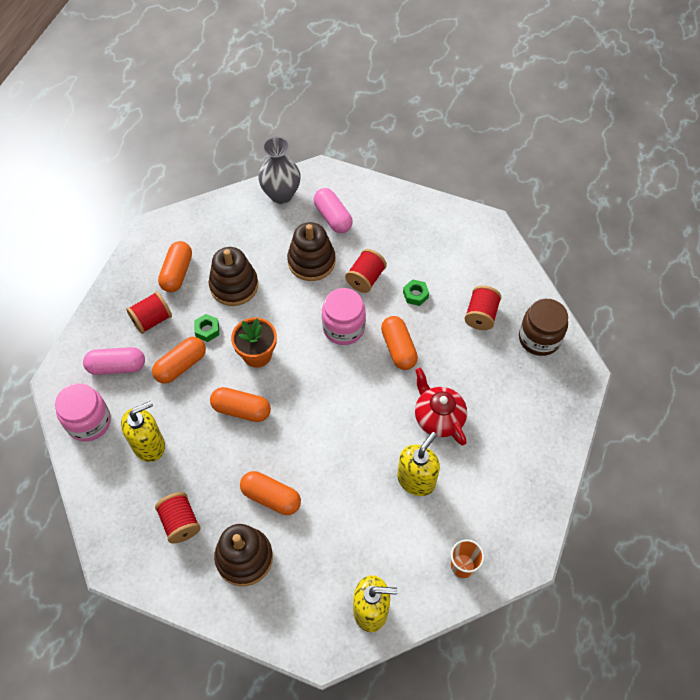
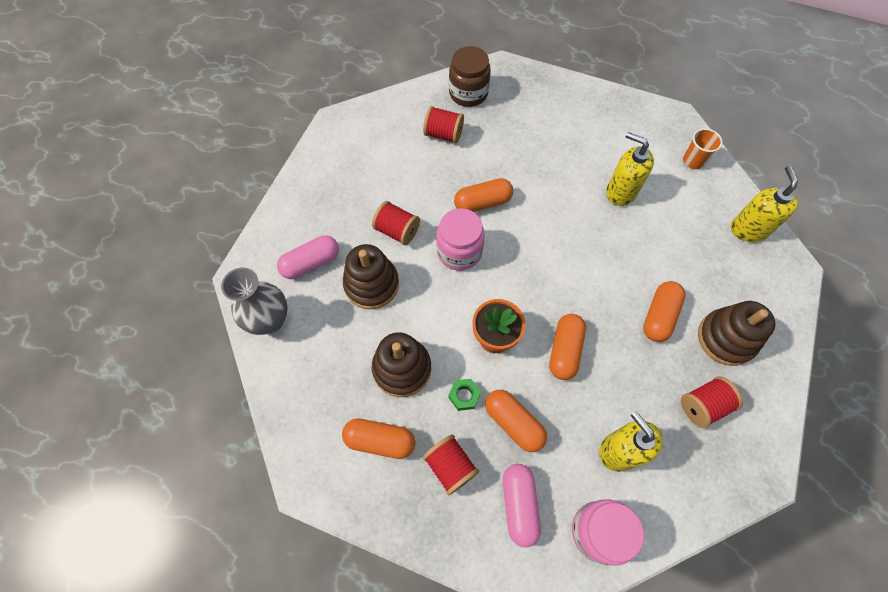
camera: 90 degrees left, 5 degrees up
(415, 295) = (419, 186): green nut -> none
(438, 417) = (556, 173): red teapot -> none

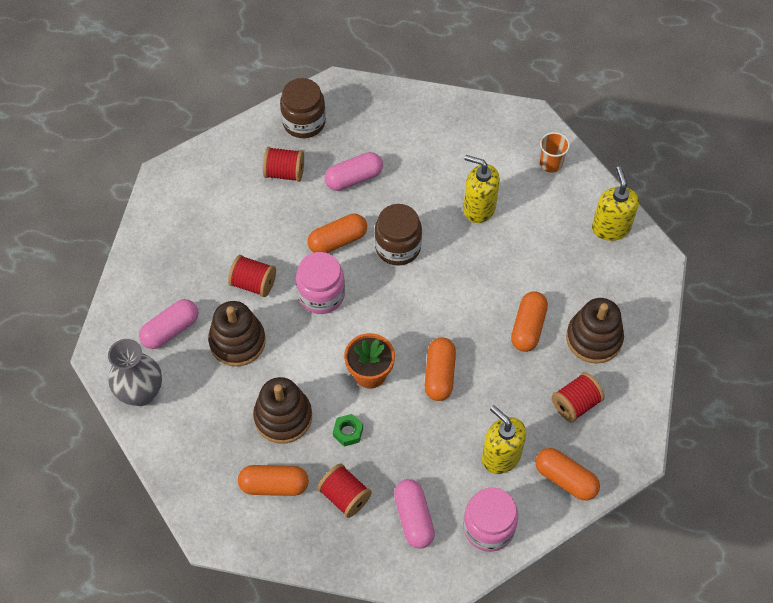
camera: 10 degrees left, 5 degrees down
(506, 148) = (354, 178): none -> pink capsule
(513, 423) = (399, 449): orange capsule -> orange capsule (565, 479)
(539, 217) = (398, 247): none -> brown jar

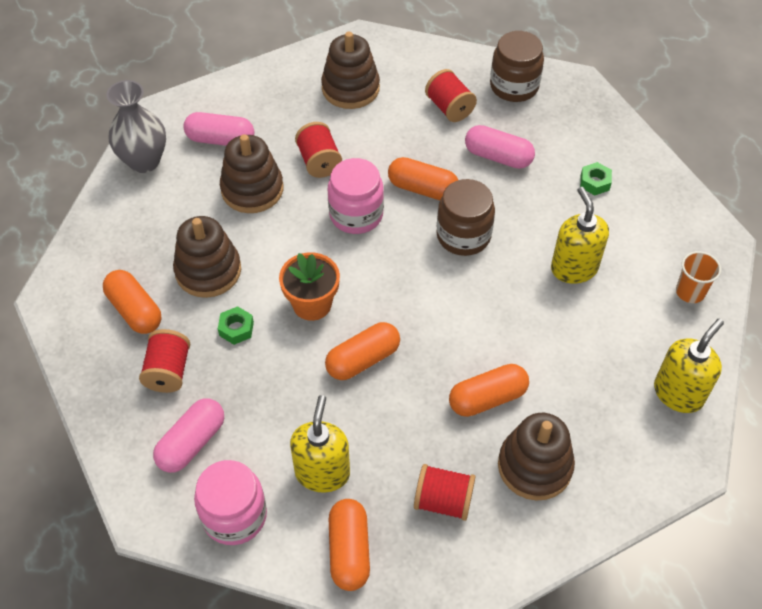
camera: 50 degrees right, 5 degrees down
(206, 216) = (350, 88): none -> brown stacking toy
(426, 144) = (595, 182): none -> green nut

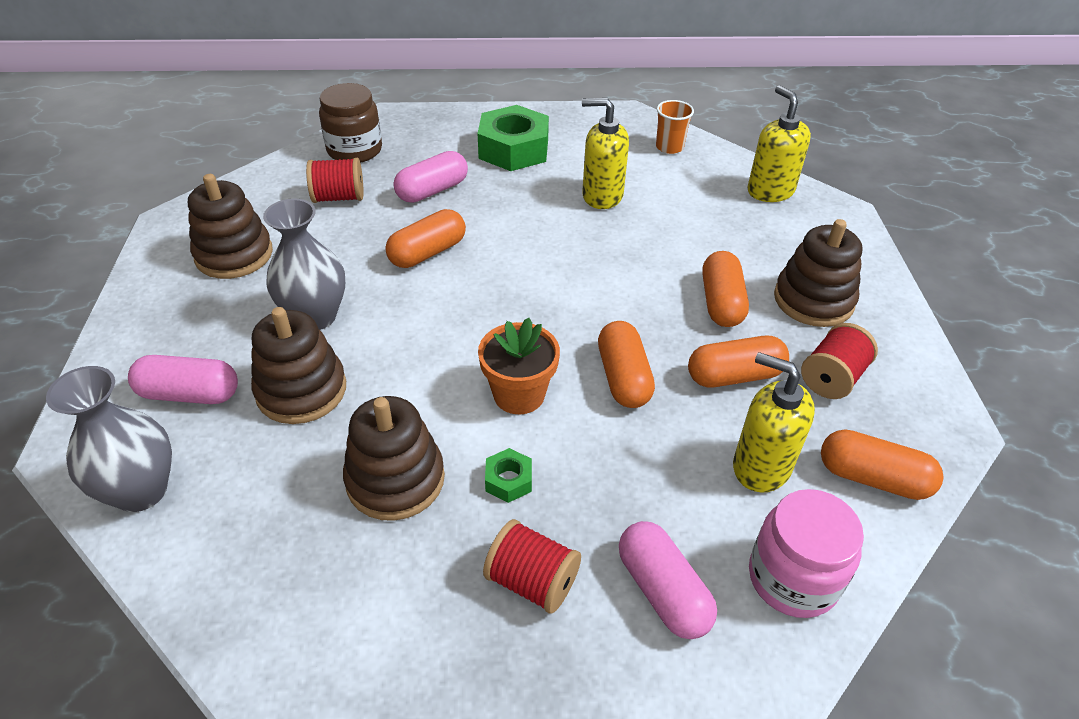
camera: 65 degrees left, 10 degrees down
(135, 310) = (401, 590): orange capsule -> orange capsule (734, 375)
(220, 140) = (189, 394): pink capsule -> pink capsule turned 60 degrees clockwise
(319, 161) = (315, 316): red spool -> grey vase
(356, 214) = (419, 313): pink jar -> none
(463, 236) = (512, 247): brown jar -> none
(595, 182) = (514, 149): green nut -> green nut, size x2.22

